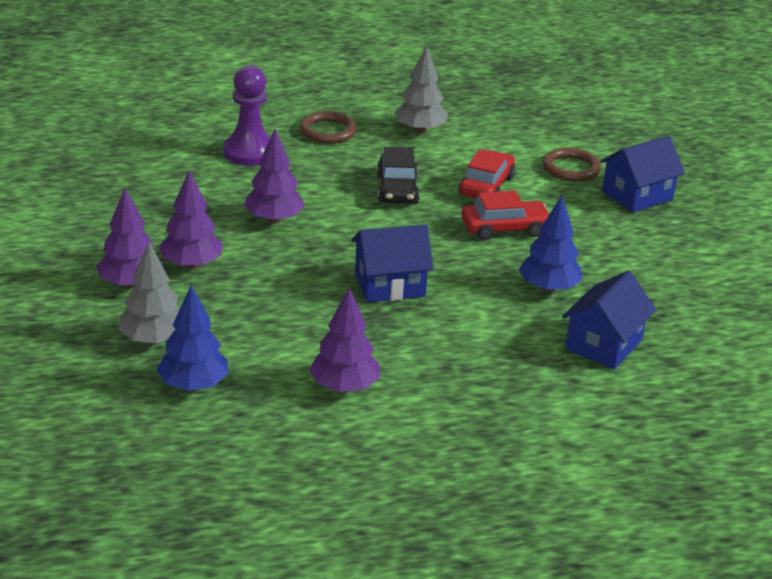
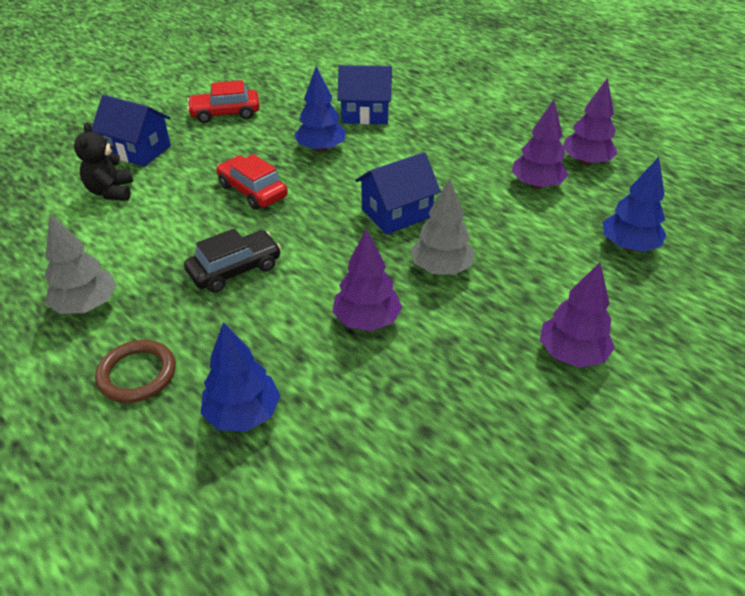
camera: 120 degrees left, 10 degrees up
(153, 340) = (615, 294): grey tree -> grey tree (441, 268)
(191, 265) = (497, 332): purple tree -> purple tree (586, 162)
(249, 152) = (243, 414): purple pawn -> blue tree
(389, 285) = (396, 213): blue house -> blue house turned 75 degrees counterclockwise
(486, 186) = (184, 223): red car -> red car (225, 113)
(571, 168) = (111, 192): brown ring -> black teddy bear

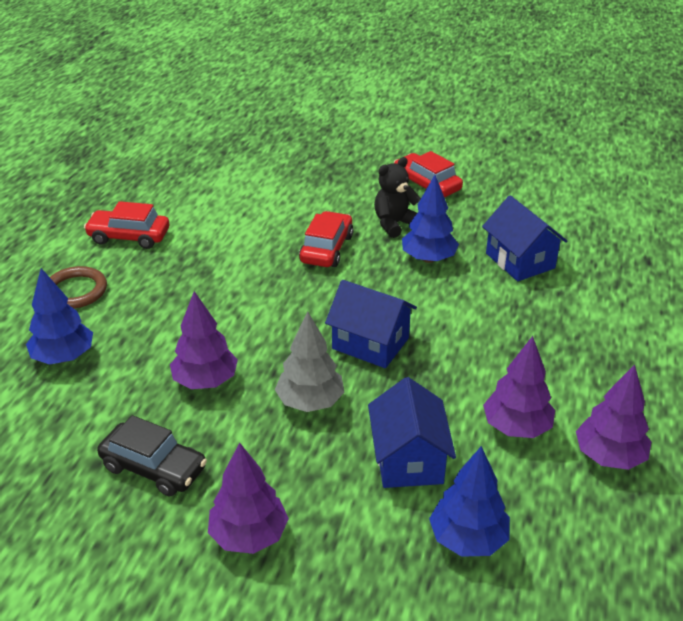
camera: 60 degrees right, 5 degrees down
(86, 305) = (129, 237): grey tree -> red car
(111, 192) = (262, 184): black teddy bear -> black teddy bear (395, 224)
(138, 150) = (327, 170): blue house -> blue house (408, 459)
(235, 269) = (217, 284): black car -> black car (154, 468)

